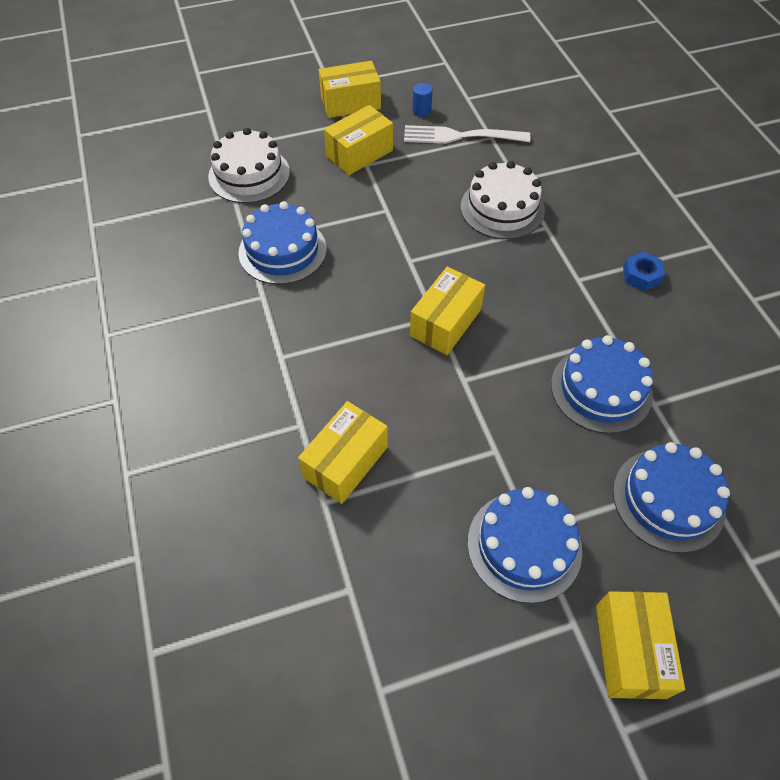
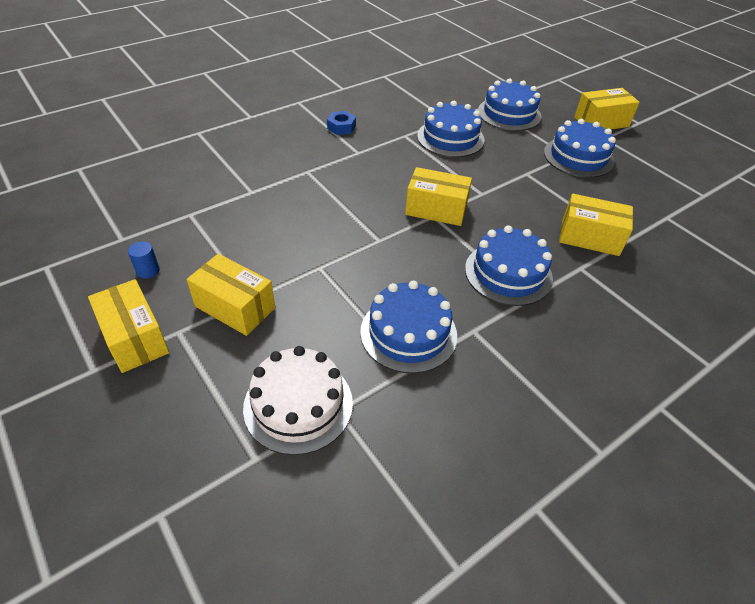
camera: 110 degrees left, 10 degrees down
(321, 351) = (508, 273): none -> blue cake
(460, 136) = (191, 235): white fork -> none
(502, 208) = (292, 196): white cake -> none

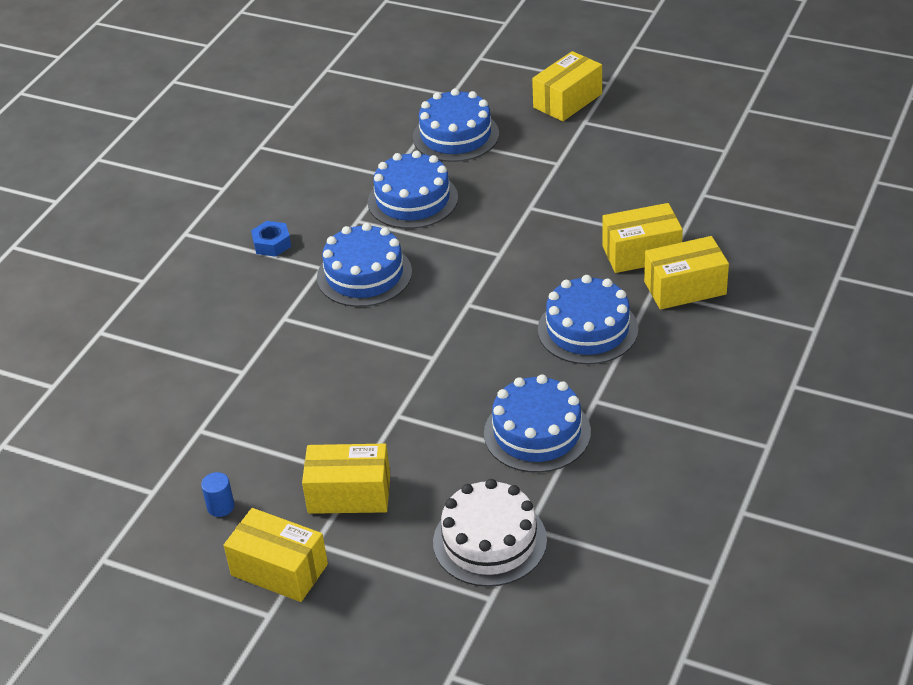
camera: 25 degrees left, 5 degrees down
(436, 209) = (465, 296): yellow box -> yellow box (685, 288)
(578, 157) = (571, 160): blue cake -> blue cake (364, 275)

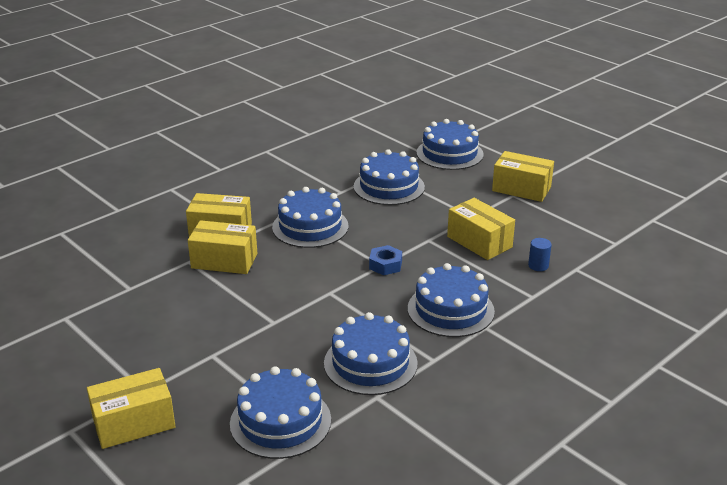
camera: 160 degrees left, 10 degrees down
(220, 507) = (606, 202): blue cylinder -> blue cylinder (538, 265)
(272, 244) = (524, 362): blue nut -> blue nut (385, 265)
(279, 569) = (575, 170): yellow box -> yellow box (479, 242)
(489, 541) = (449, 153): white cake -> blue cake

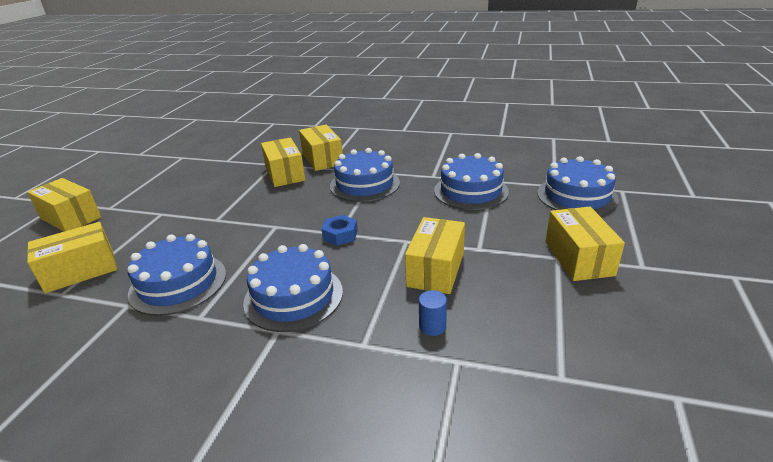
camera: 60 degrees right, 0 degrees up
(280, 421) = (80, 271): blue cake -> yellow box

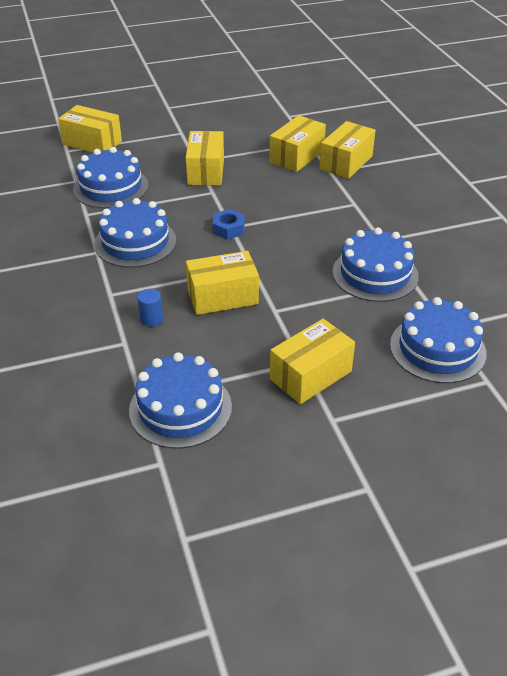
camera: 55 degrees right, 10 degrees up
(70, 218) = (142, 101): yellow box -> yellow box (206, 171)
(364, 184) = (323, 206): blue cake -> blue cake (180, 408)

